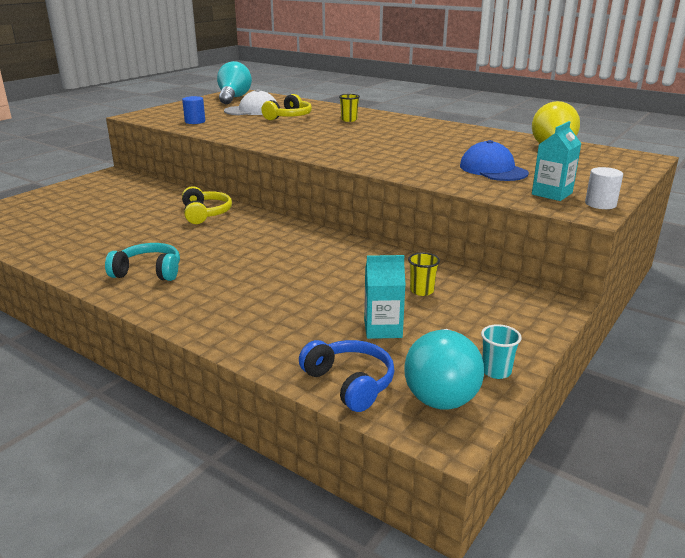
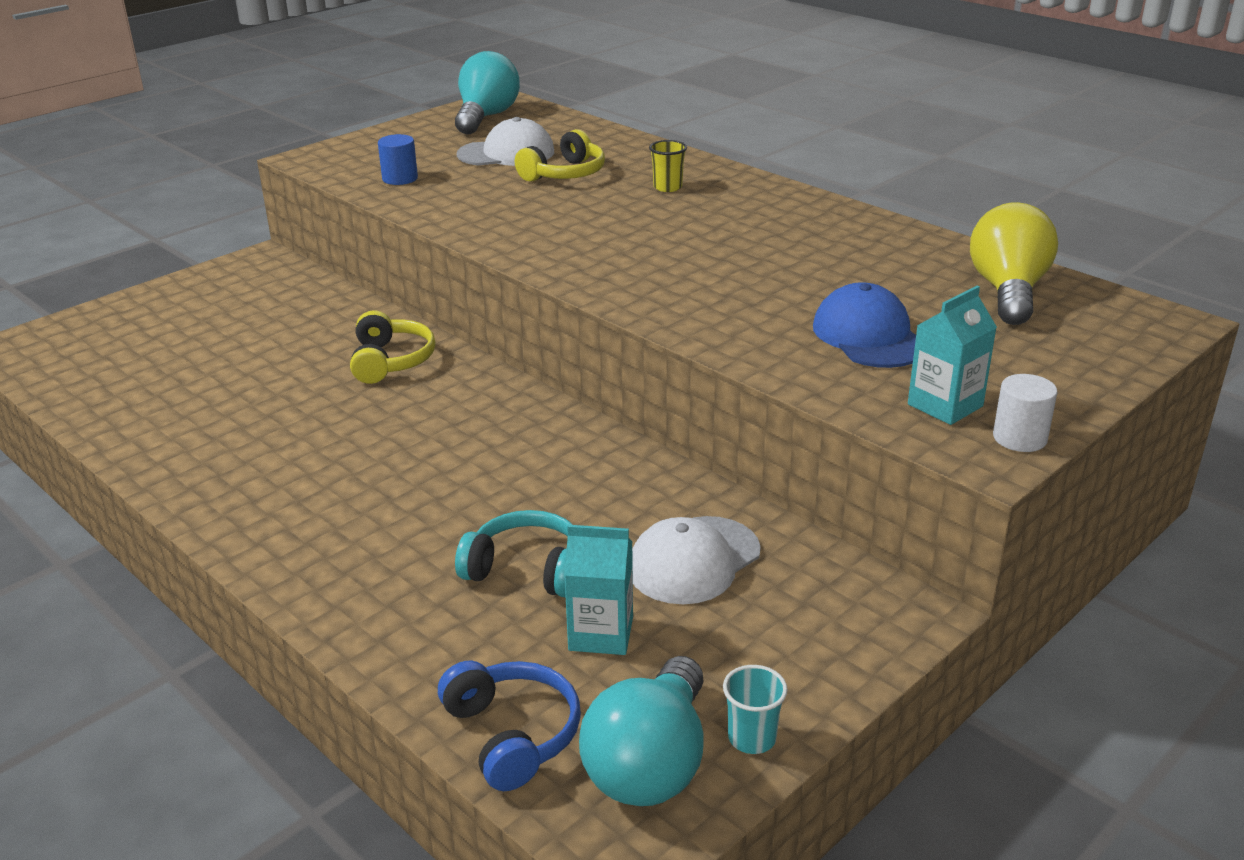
camera: 10 degrees right, 5 degrees up
(148, 272) = (268, 481): turquoise headphones -> turquoise headphones (526, 569)
(422, 291) = (694, 560): yellow cup -> white cap

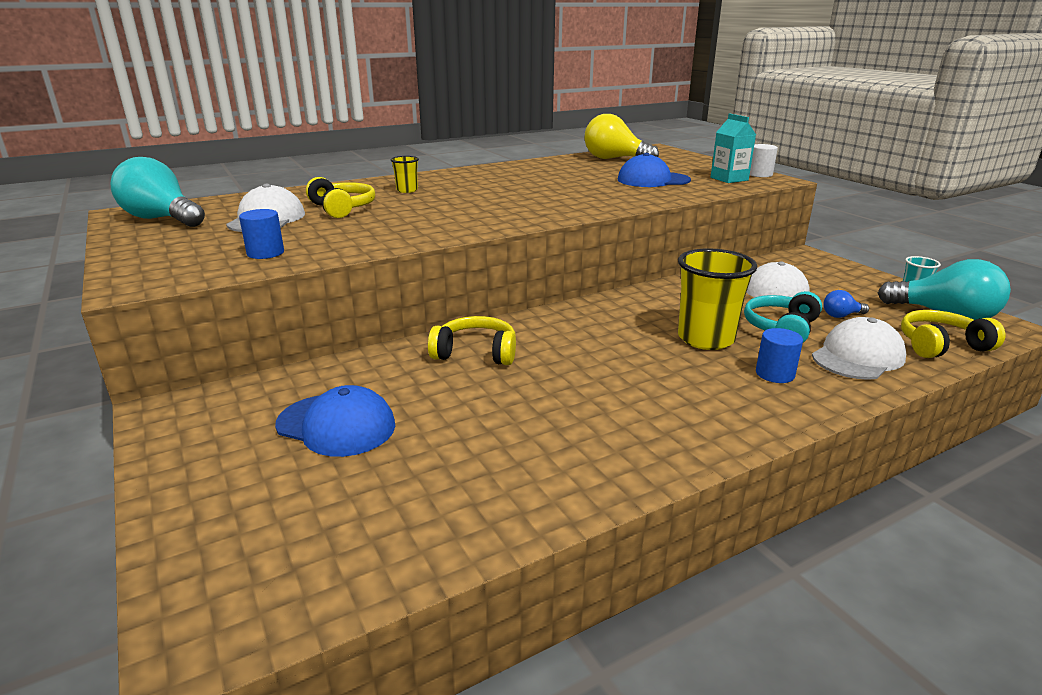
camera: 75 degrees left, 5 degrees down
(242, 326) = (336, 425): none -> blue cap
(378, 560) = (775, 374): none -> blue cylinder
(447, 637) = (857, 356): none -> white cap
(470, 504) = (706, 339): none -> yellow cup
(512, 734) = (941, 345): blue headphones -> yellow headphones
(601, 633) = (841, 315): turquoise carton -> blue light bulb

